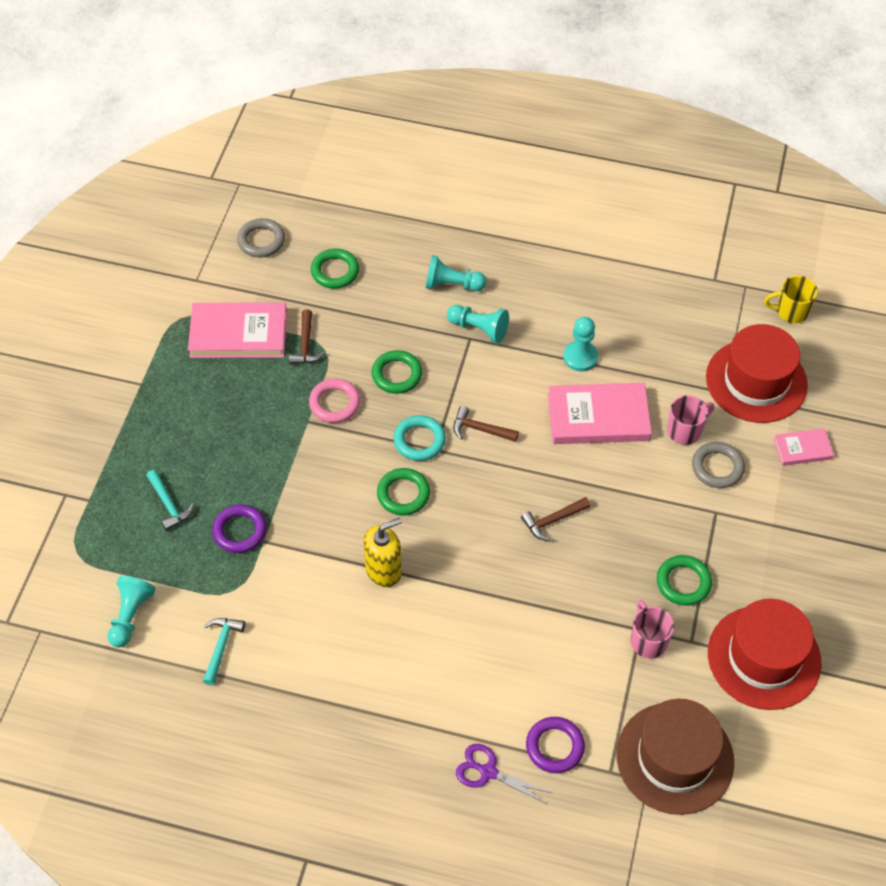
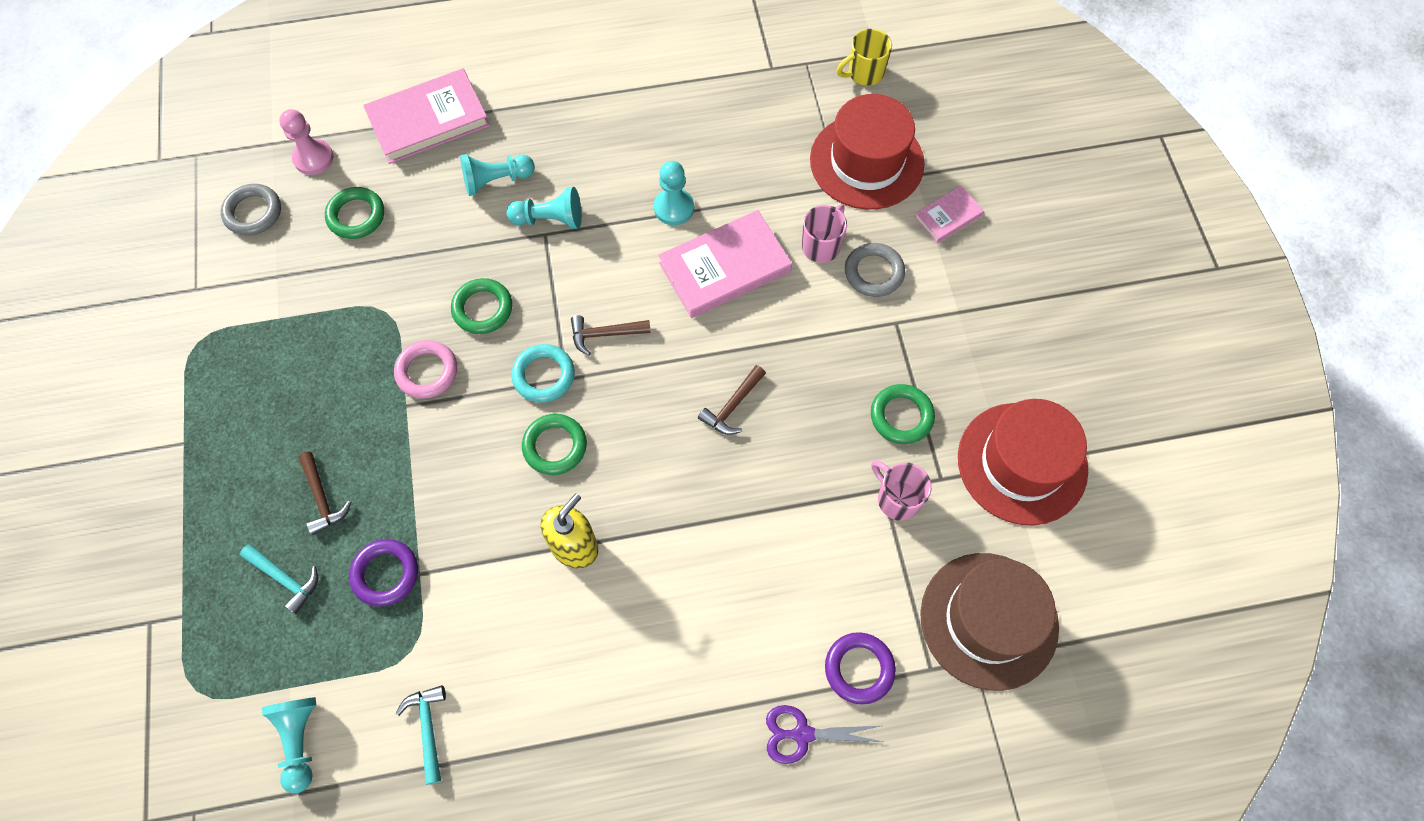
camera: 25 degrees left, 10 degrees up
(238, 334) = (276, 334): pink book -> pink book (428, 120)
(306, 345) = (362, 316): brown hammer -> brown hammer (322, 498)
(323, 217) = (313, 158): none -> pink pawn

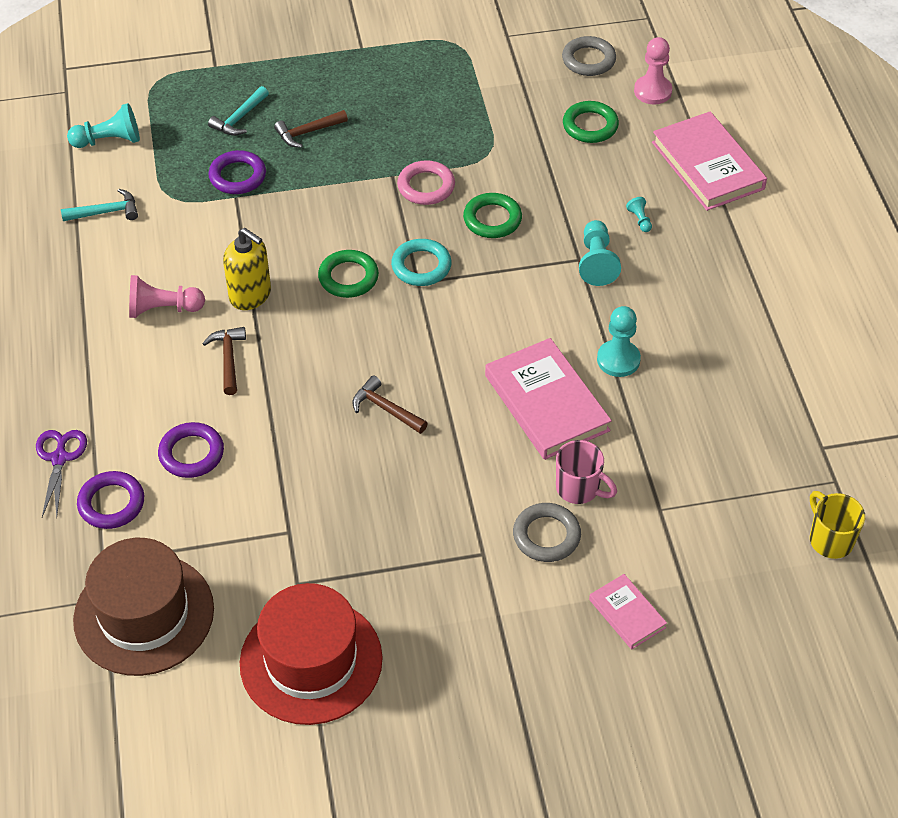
camera: 90 degrees right, 15 degrees down
(496, 180) = (640, 220): turquoise pawn -> turquoise pawn, size x0.50
(590, 642) = (163, 309): none -> pink pawn
(605, 334) = (466, 309): brown hammer -> brown hammer (228, 359)
(792, 591) = (191, 453): none -> purple ring
(866, 162) = (697, 536): red hat -> none
(897, 499) = (278, 543): pink mug -> none
(901, 416) = (370, 552): green ring -> none

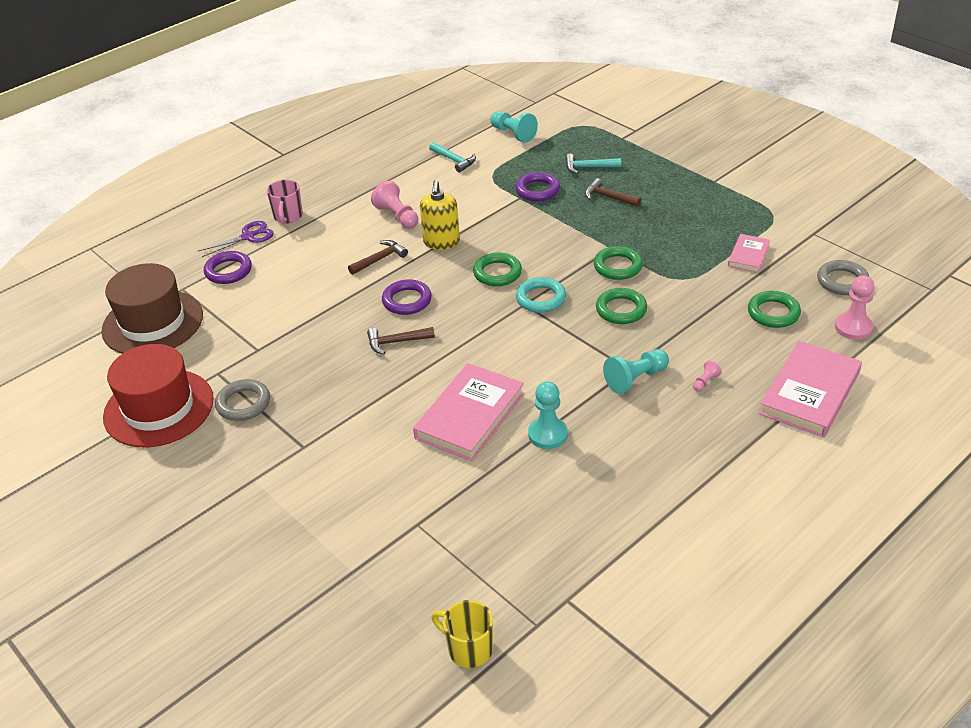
camera: 60 degrees right, 10 degrees down
(191, 453) = (291, 281): purple ring -> purple ring (407, 301)
(385, 409) = (396, 342): brown hammer -> brown hammer turned 105 degrees counterclockwise
(426, 186) = (618, 266): pink ring -> green ring
(546, 536) = (344, 472): grey ring -> grey ring (243, 403)
(579, 488) = (402, 469): pink mug -> pink mug (288, 217)
(627, 614) = (301, 550): pink book -> pink book (748, 255)
(640, 220) = (705, 382): turquoise pawn -> pink pawn
(830, 539) = (468, 648): yellow mug -> yellow mug turned 90 degrees counterclockwise

